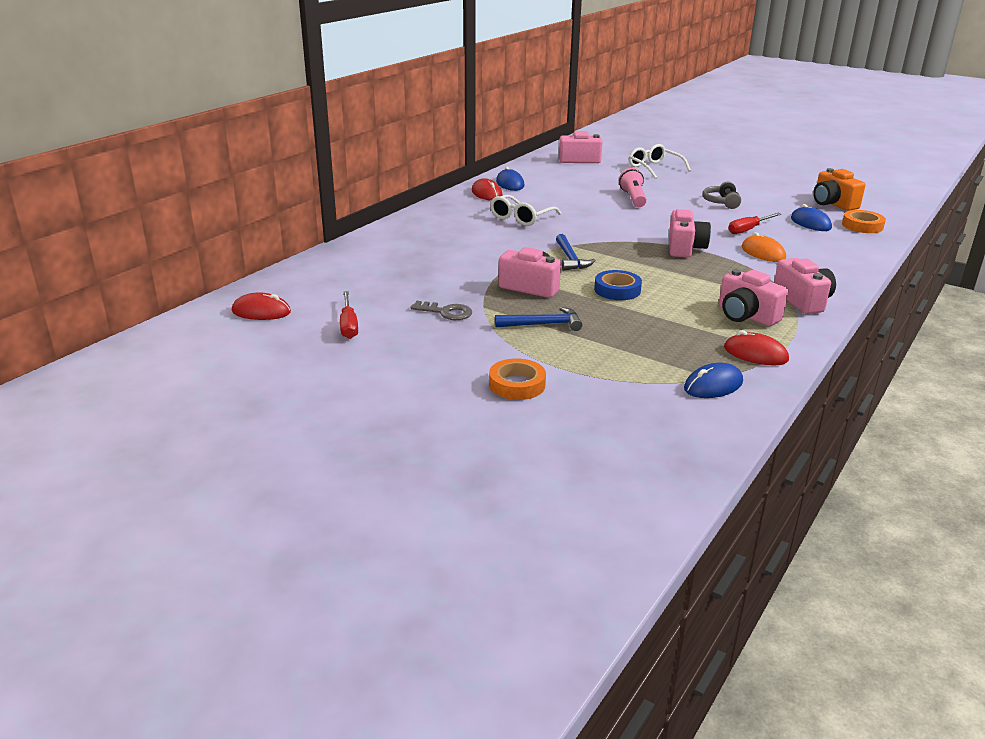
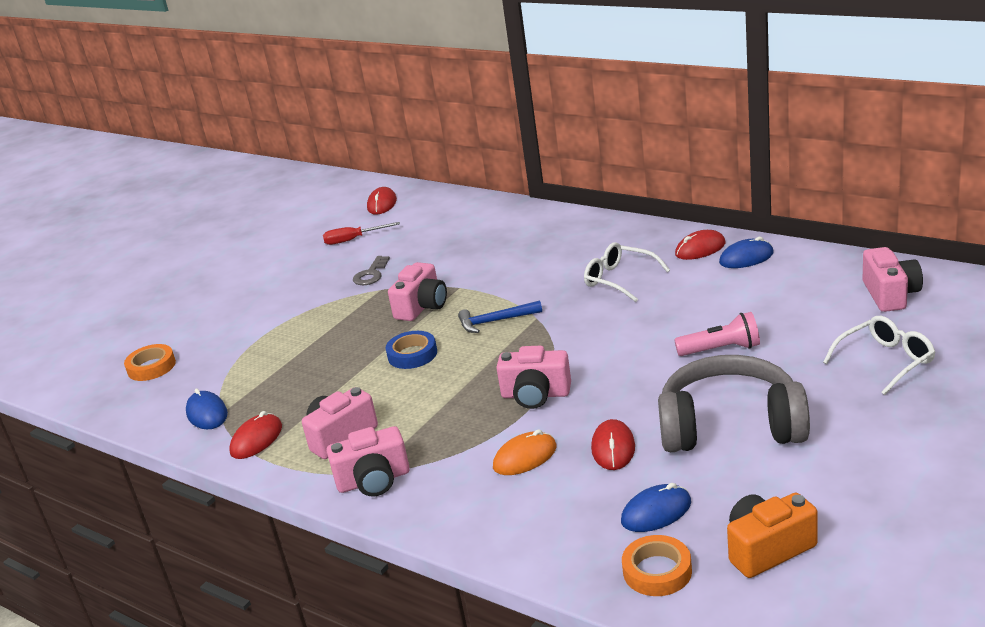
camera: 95 degrees right, 0 degrees up
(517, 384) = (239, 321): orange tape -> orange tape (151, 367)
(543, 324) = (340, 321): blue hammer -> none
(721, 202) = (730, 426): grey headphones -> grey headphones, size x2.24
(748, 230) = (613, 448): red screwdriver -> red mouse

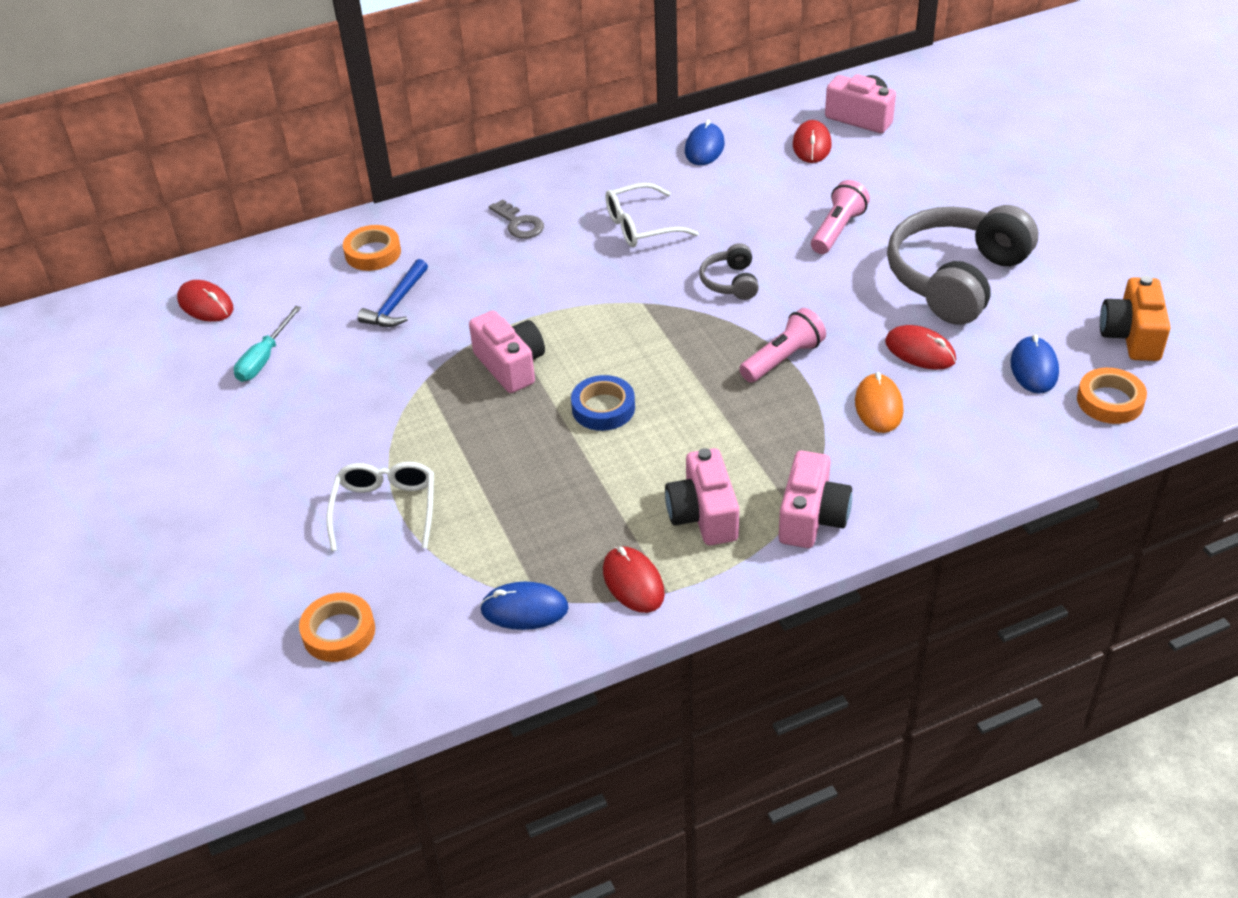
camera: 60 degrees left, 15 degrees up
(353, 240) = (264, 358): red screwdriver -> turquoise screwdriver
(371, 274) = (377, 375): grey key -> grey key (519, 223)
(481, 219) = (373, 253): none -> orange tape
(495, 321) = (613, 329): blue hammer -> blue hammer (396, 303)
(535, 395) = (783, 359): pink camera -> pink flashlight
(599, 337) = (731, 282): none -> grey headphones
(700, 249) = (651, 161): red mouse -> red mouse (811, 145)
(885, 361) = (952, 168): white glasses -> white glasses (385, 509)

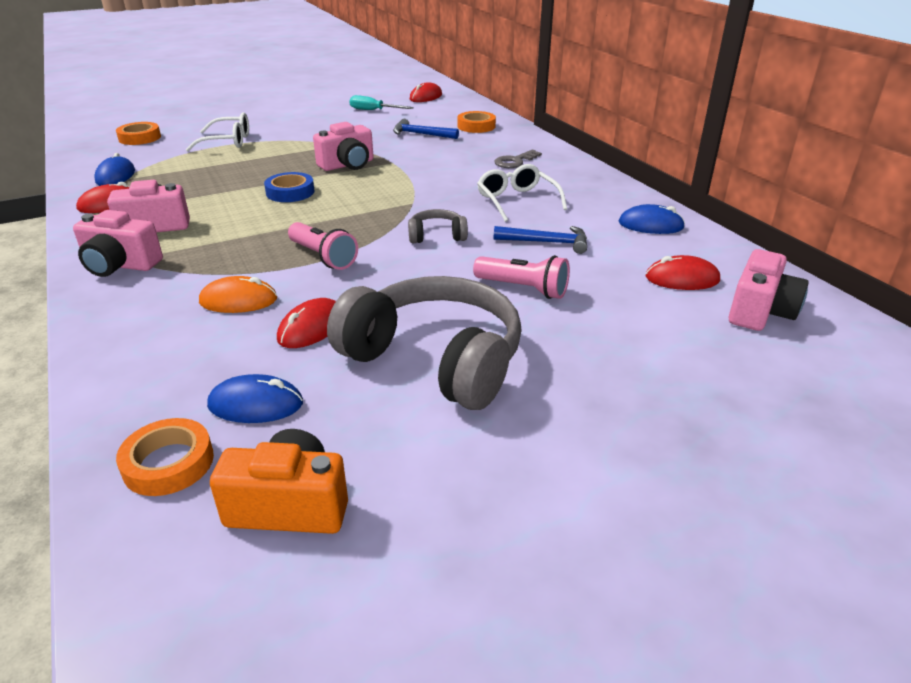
camera: 85 degrees right, 10 degrees down
(744, 212) = (546, 242): none -> blue hammer

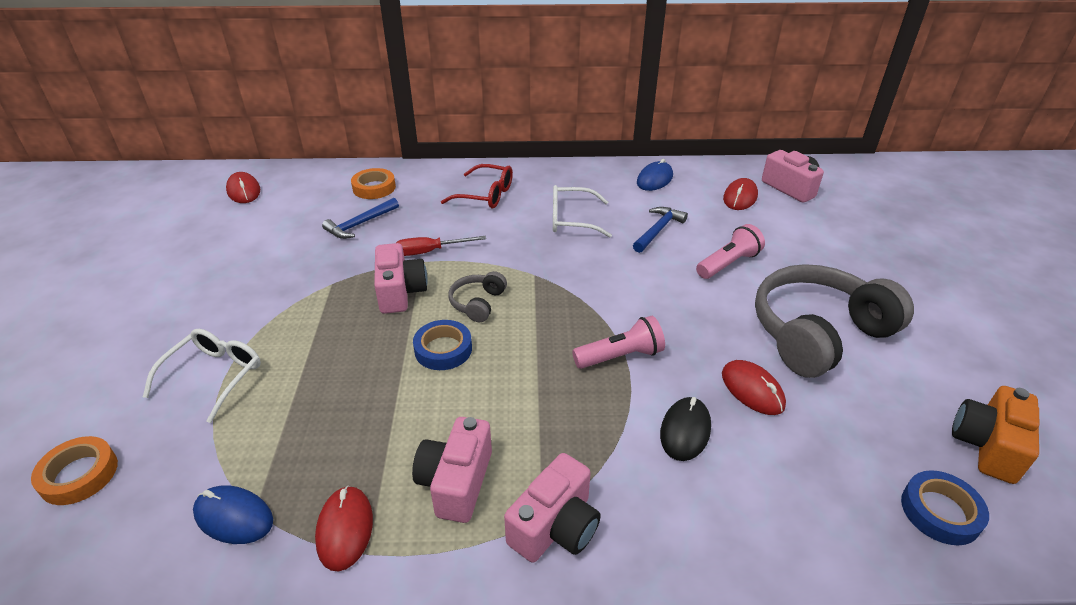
camera: 65 degrees left, 5 degrees up
(168, 463) = (940, 511): orange tape -> blue tape
(238, 300) = (685, 431): orange mouse -> black mouse
(256, 404) = (864, 445): blue mouse -> none
(373, 110) = (243, 235): turquoise screwdriver -> none
(408, 162) = (430, 251): none -> red screwdriver
(437, 236) = (615, 279): grey headphones -> grey headphones (478, 303)
(515, 161) = (486, 195): grey key -> red glasses

